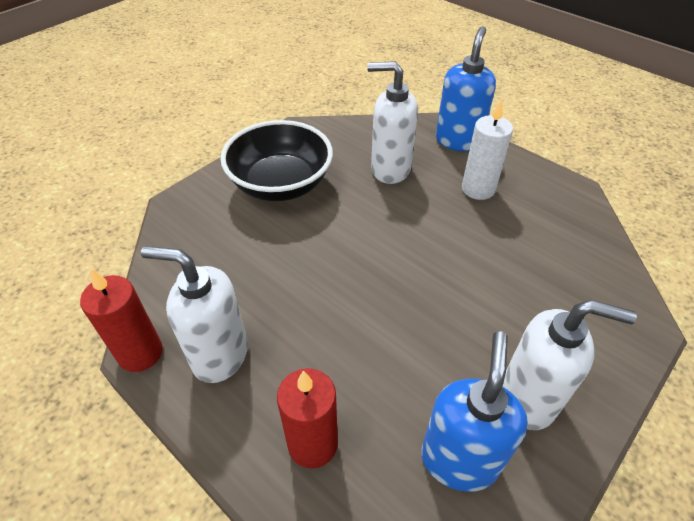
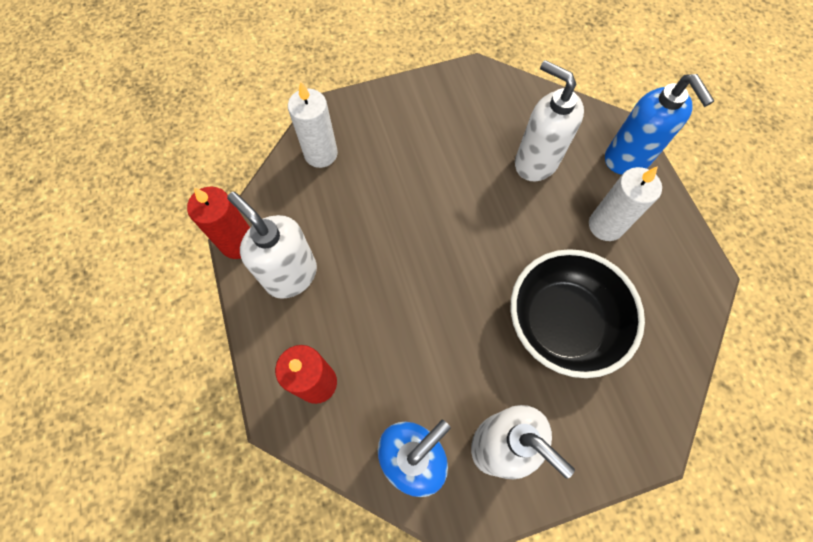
camera: 30 degrees right, 20 degrees up
(188, 239) = (321, 154): none -> white candle
(280, 184) = (426, 132): black bowl -> black bowl (562, 322)
(458, 140) = (627, 159): blue soap dispenser -> blue soap dispenser turned 105 degrees clockwise

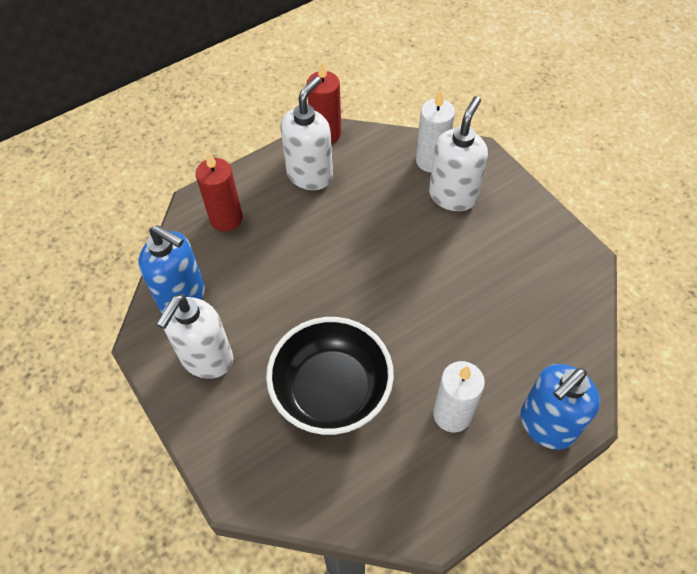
camera: 75 degrees right, 10 degrees down
(535, 162) = (500, 334): white soap dispenser -> white soap dispenser (453, 195)

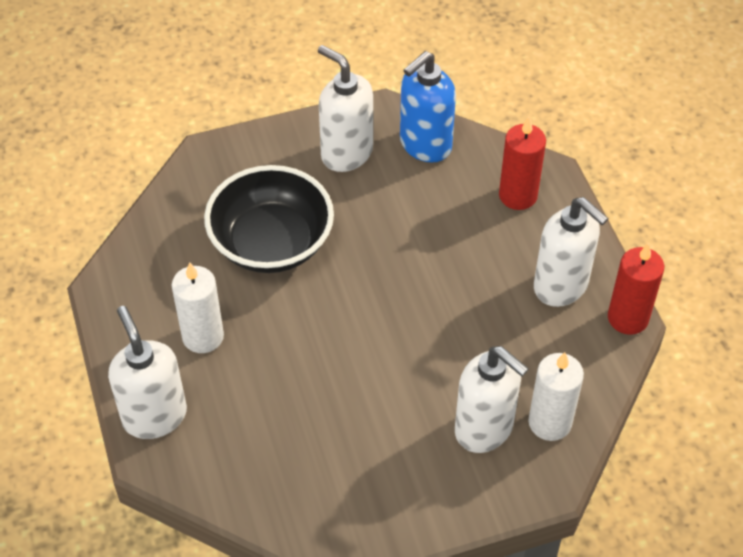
camera: 105 degrees right, 5 degrees down
(546, 425) = (154, 416): blue soap dispenser -> white soap dispenser

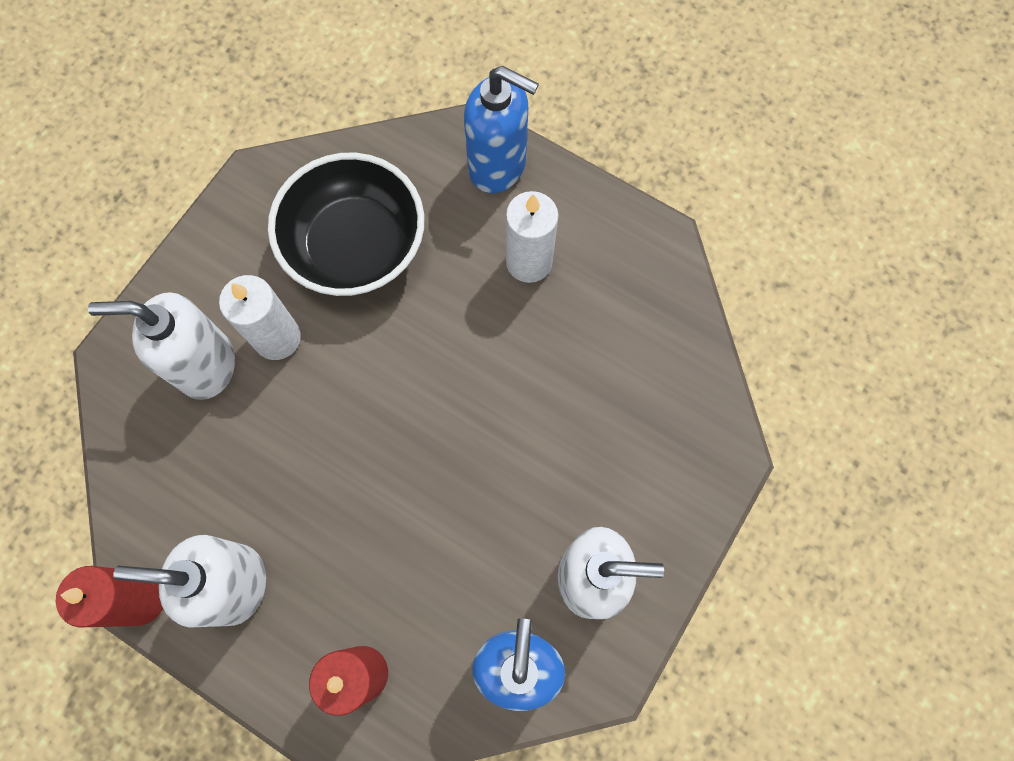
camera: 140 degrees right, 20 degrees up
(154, 416) = (498, 166): white soap dispenser -> blue soap dispenser
(271, 243) = (561, 403): black bowl -> black bowl (356, 246)
(550, 422) = (149, 417): white candle -> white candle (277, 338)

